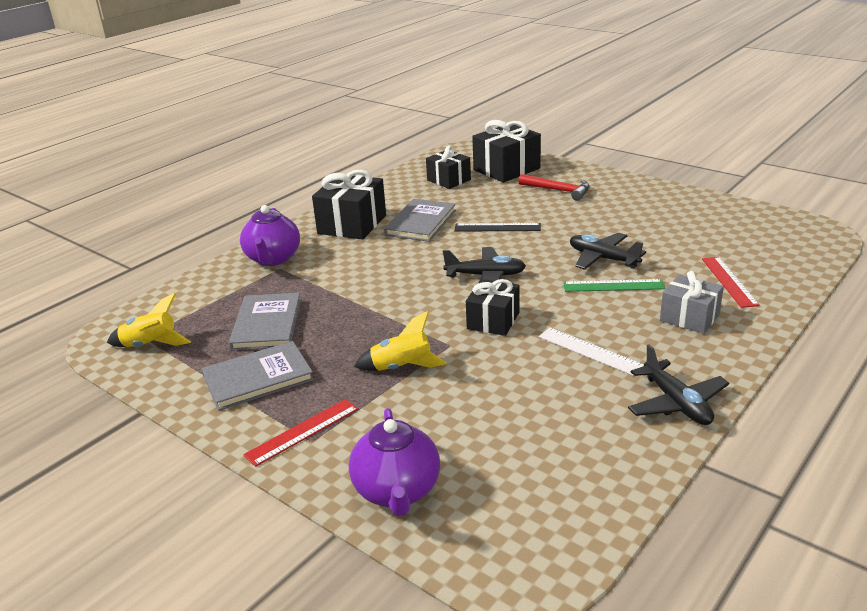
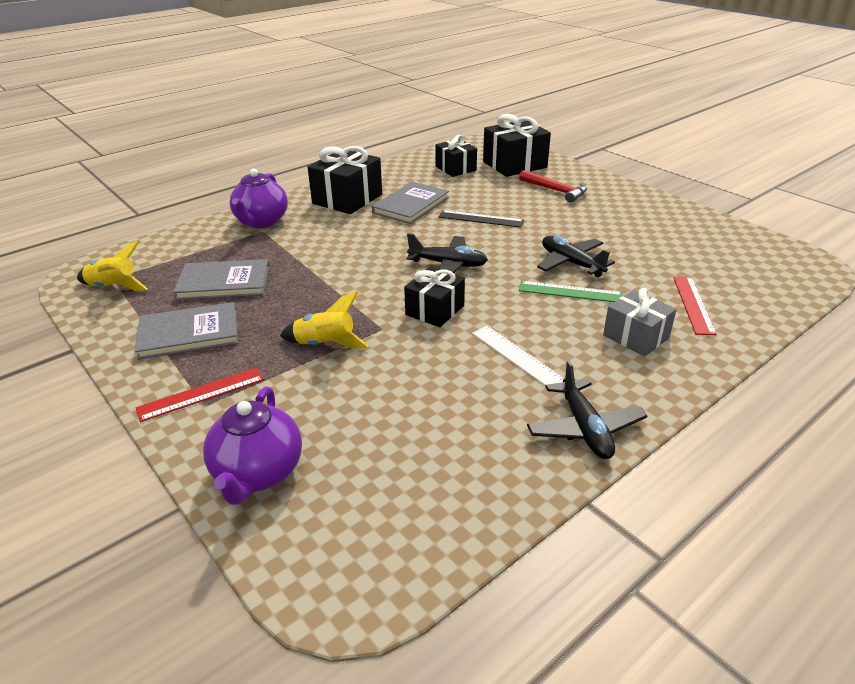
camera: 10 degrees right, 5 degrees up
(267, 324) = (224, 282): grey book -> grey book turned 75 degrees clockwise

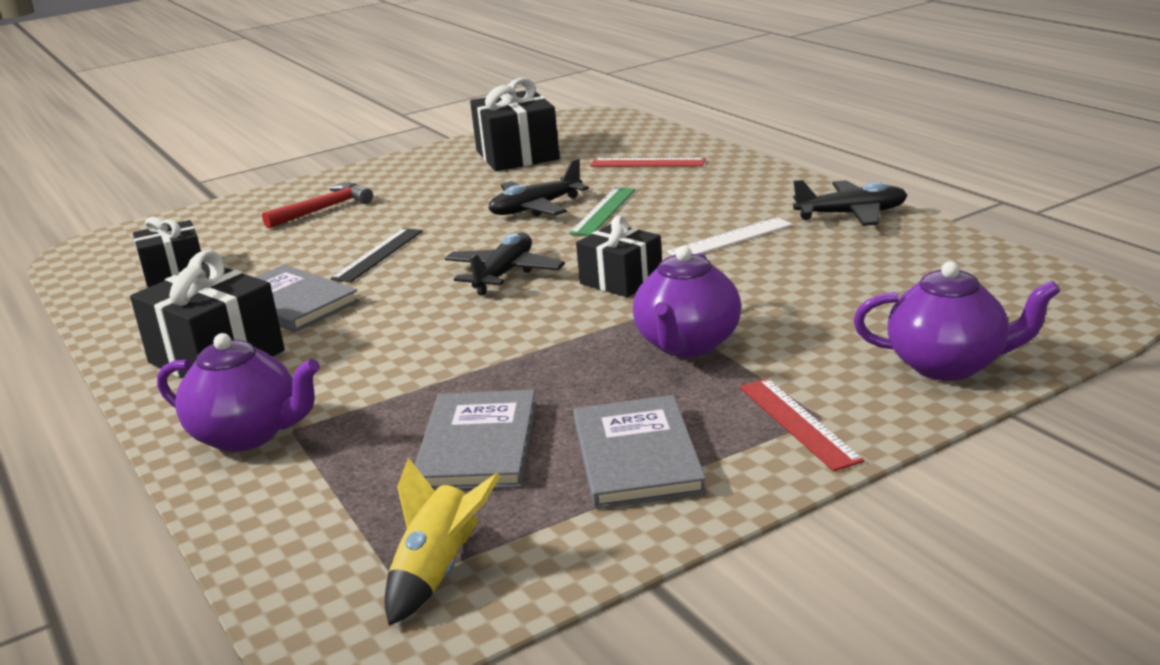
camera: 80 degrees left, 10 degrees down
(325, 344) = (687, 345): yellow rocket -> purple teapot
(514, 165) = (205, 231): black gift -> black gift (517, 155)
(636, 337) = (702, 188): grey gift -> none

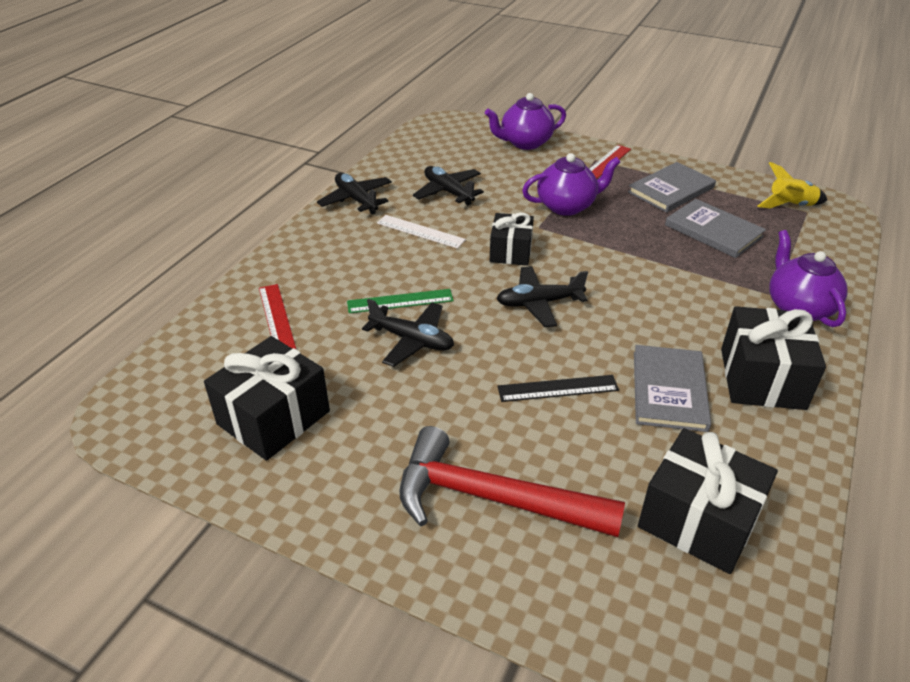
camera: 125 degrees left, 15 degrees up
(174, 272) = (698, 520): black gift -> black gift, size x1.55
(324, 209) = (491, 498): red hammer -> red hammer, size x1.75
(477, 445) = (713, 231): grey book -> grey book turned 75 degrees clockwise
(819, 270) = (448, 192): none -> black plane
(949, 365) = (525, 143): purple teapot -> purple teapot turned 90 degrees counterclockwise

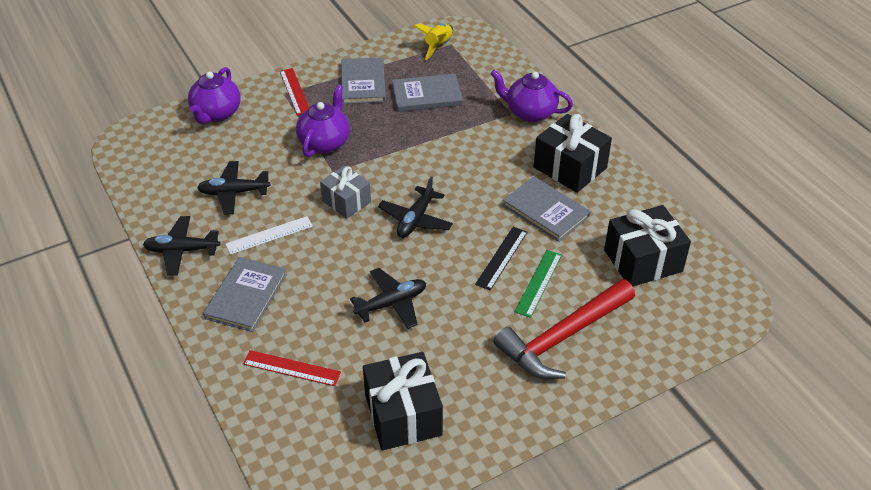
camera: 55 degrees left, 5 degrees up
(338, 253) = (246, 296): none -> grey book
(400, 301) = (343, 289): green ruler -> green ruler (538, 283)
(510, 251) = (346, 201): black gift -> grey gift

